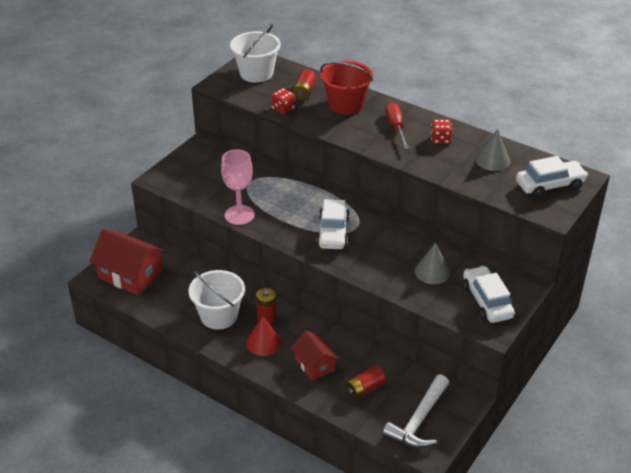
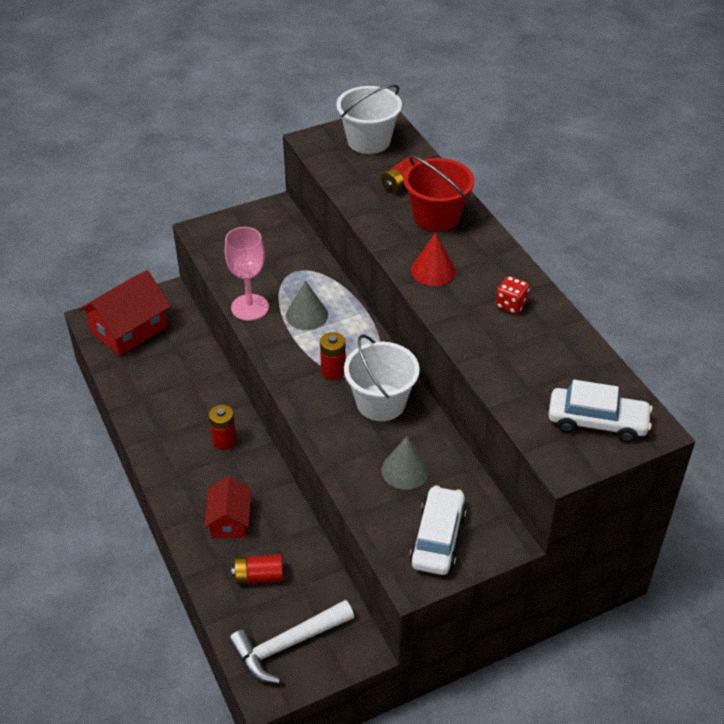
camera: 30 degrees right, 5 degrees up
(130, 275) = (129, 329): red house -> red house turned 75 degrees clockwise
(219, 316) = (178, 416): white bucket -> white bucket (381, 402)
(263, 342) = (198, 468): red cone -> red cone (433, 270)
(283, 109) = (359, 196): red dice -> none
(333, 232) = (333, 371): white car -> red battery
(396, 127) = (470, 268): red screwdriver -> none
(492, 160) = (553, 358): grey cone -> grey cone (307, 315)

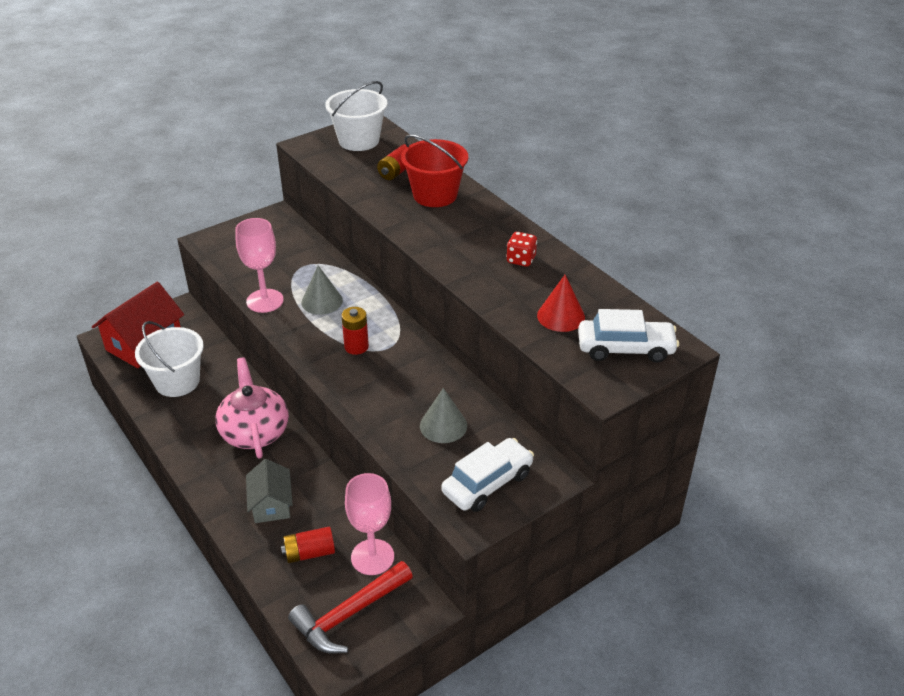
camera: 10 degrees left, 5 degrees down
(224, 441) = (255, 432): red battery -> pink teapot
(229, 520) = (271, 504): red house -> grey house
(287, 645) = (349, 614): white hammer -> red hammer
(319, 590) = (372, 557): none -> pink goblet
(381, 402) = (408, 369): white bucket -> white bucket (177, 381)
(433, 270) = (441, 239): red cone -> red cone (561, 316)
(437, 538) = (487, 483): white car -> white car turned 45 degrees clockwise

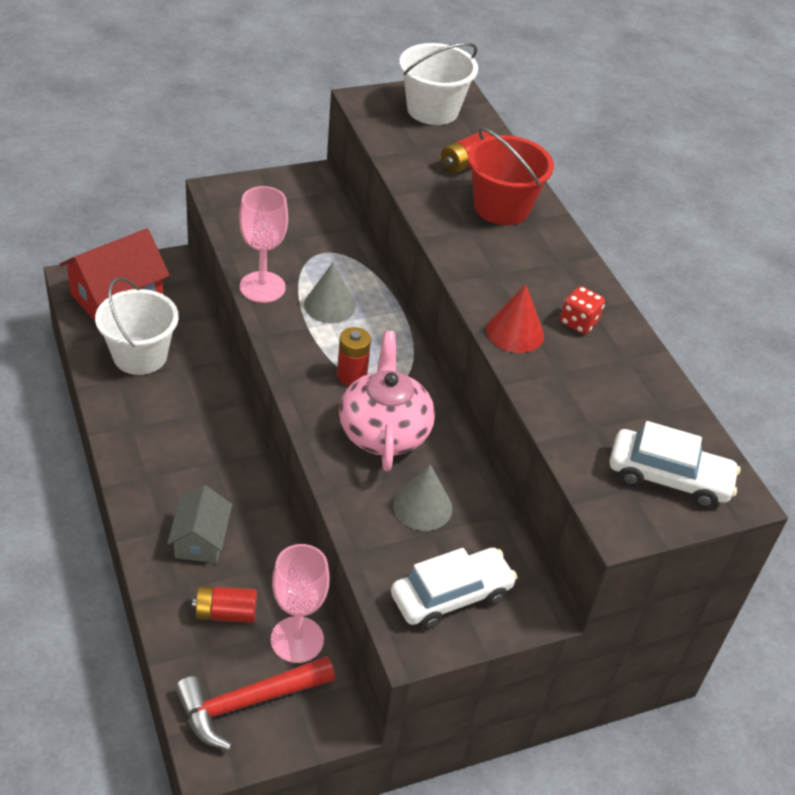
camera: 10 degrees right, 5 degrees up
(255, 432) = (209, 443): pink teapot -> pink teapot (384, 431)
(561, 316) = (602, 412): red cone -> red cone (515, 332)

